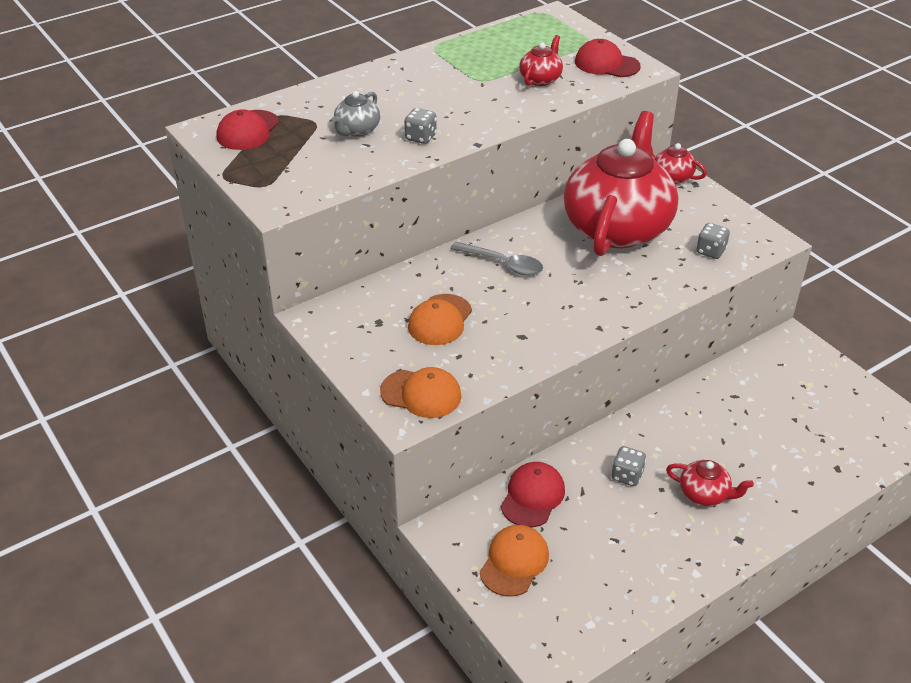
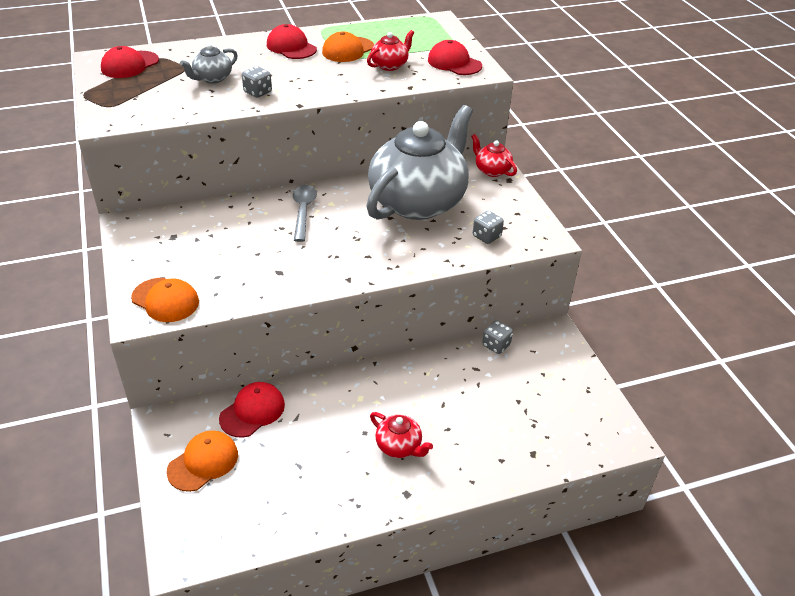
camera: 15 degrees right, 0 degrees up
(416, 76) = (291, 47): none -> red cap
(440, 320) = (222, 245): orange cap -> orange cap (348, 50)
(502, 264) = (303, 212): grey spoon -> grey spoon turned 135 degrees counterclockwise
(617, 227) = (418, 201): red teapot -> grey teapot
(627, 475) = (342, 413): grey dice -> grey dice (496, 345)

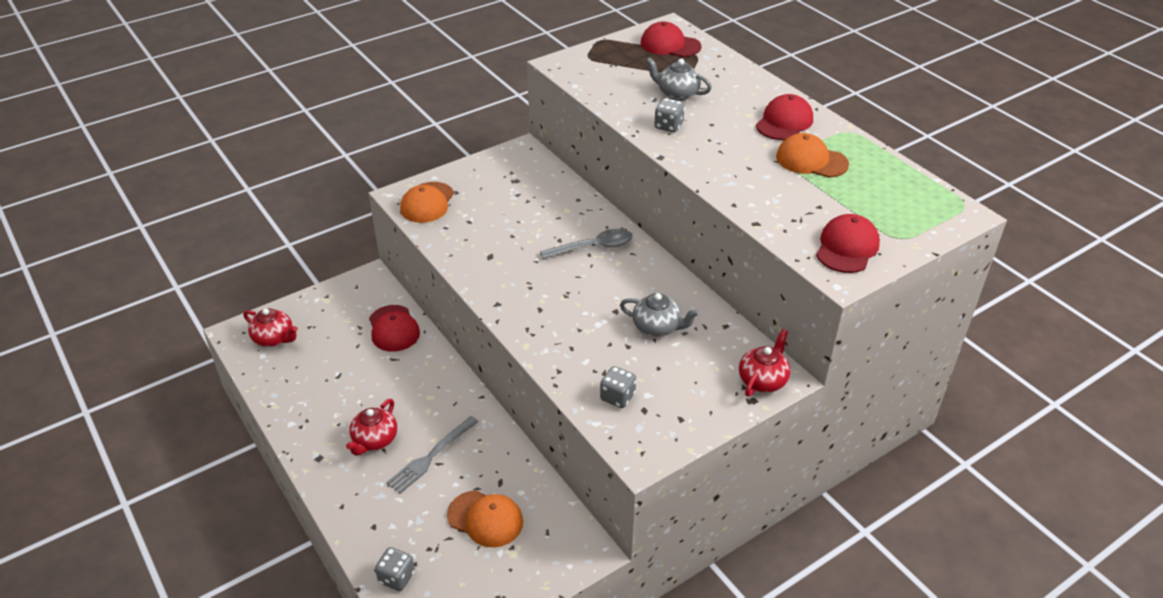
camera: 75 degrees right, 0 degrees up
(203, 462) = (330, 316): orange cap -> orange cap (485, 519)
(252, 411) = (393, 329): red cap -> red cap turned 45 degrees clockwise
(390, 65) = (798, 198): red teapot -> red teapot (274, 338)
(418, 201) = (657, 327): grey teapot -> grey teapot, size x0.40
(433, 408) = (431, 456): none -> grey fork
(496, 345) = (543, 494): grey dice -> grey dice (397, 577)

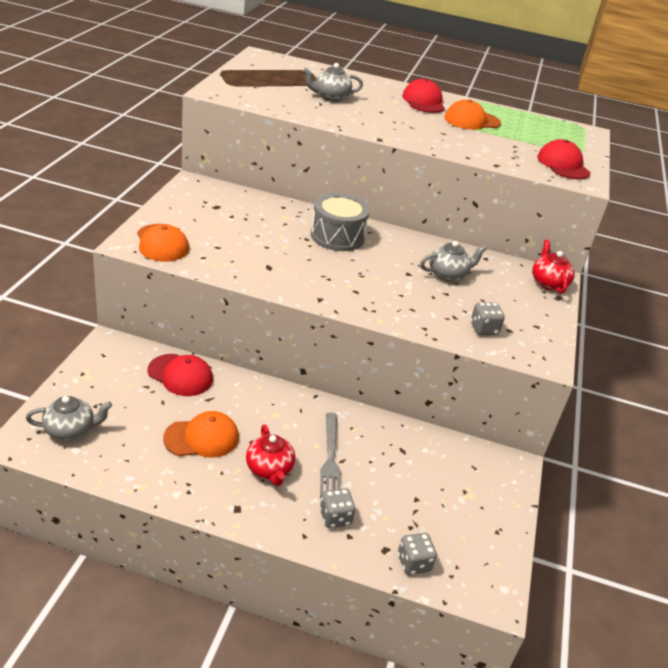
camera: 45 degrees left, 5 degrees down
(274, 338) = (71, 430): red teapot -> grey teapot
(485, 519) = (424, 482): orange cap -> orange cap (202, 438)
(593, 247) = (337, 236): grey spoon -> grey drum
(668, 126) = (355, 118): grey dice -> grey dice (335, 517)
(670, 45) = (279, 67): red cap -> none

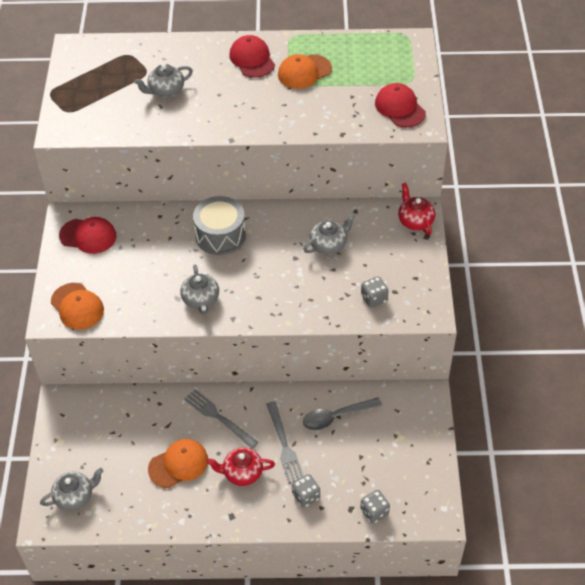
camera: 10 degrees left, 15 degrees up
(180, 375) = (134, 410): red cap -> red cap (88, 236)
(268, 409) = (218, 417): none -> grey fork
(269, 469) = (242, 473): red teapot -> red teapot turned 120 degrees clockwise
(293, 275) = (201, 300): none -> grey teapot
(401, 451) = (336, 417): none -> grey spoon

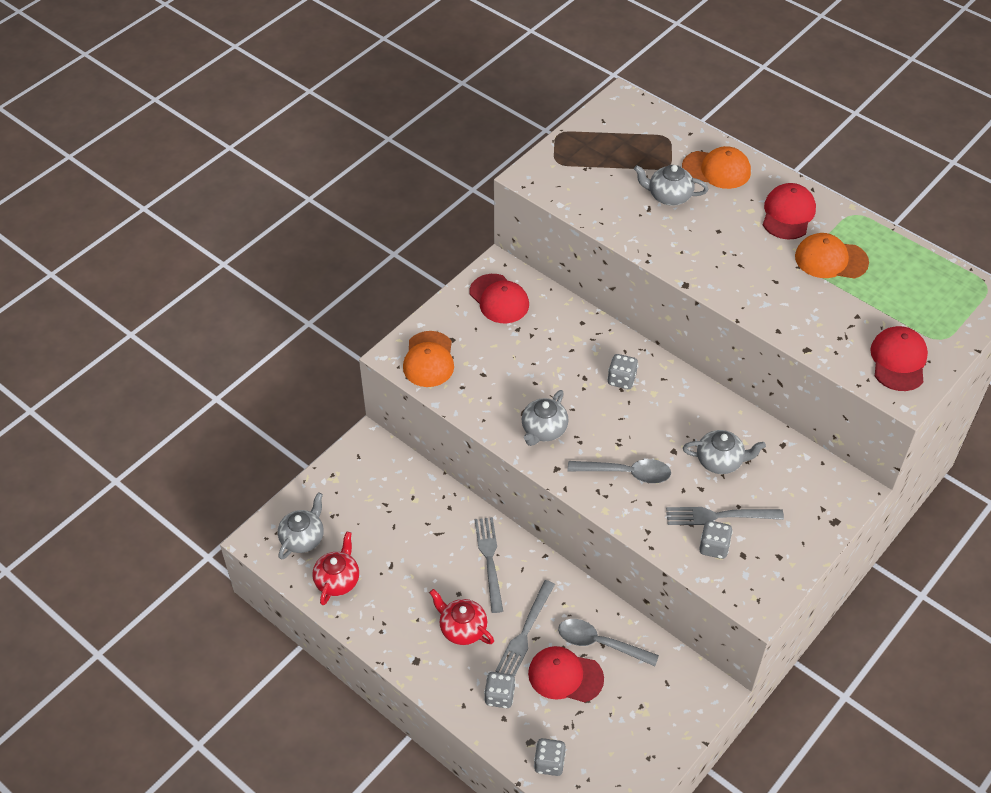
camera: 40 degrees right, 0 degrees up
(75, 496) = (303, 538): grey teapot -> grey teapot turned 75 degrees counterclockwise
(178, 464) = (414, 577): orange cap -> orange cap (716, 169)
(220, 235) = (621, 379): grey drum -> grey dice
(279, 291) = (626, 473): none -> grey spoon
(334, 452) = (565, 676): none -> red cap
(359, 278) = (719, 516): none -> grey fork
(415, 221) = (837, 497): red teapot -> red teapot (337, 580)

